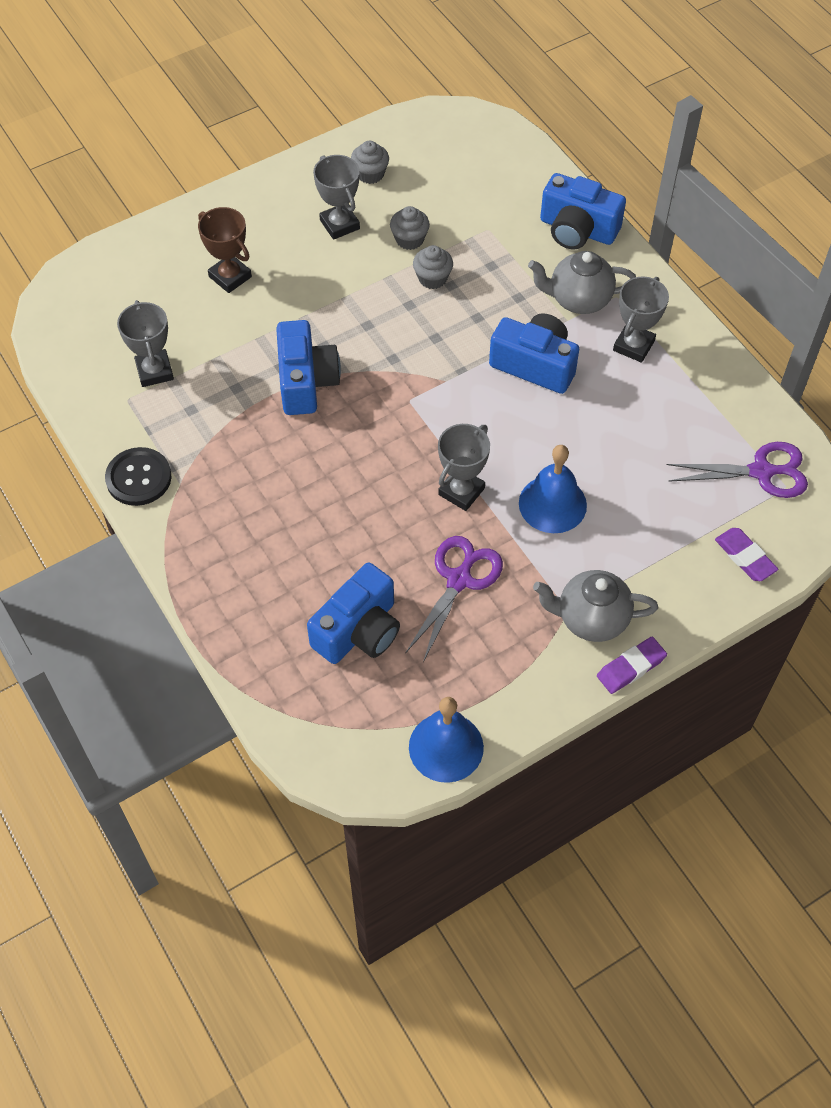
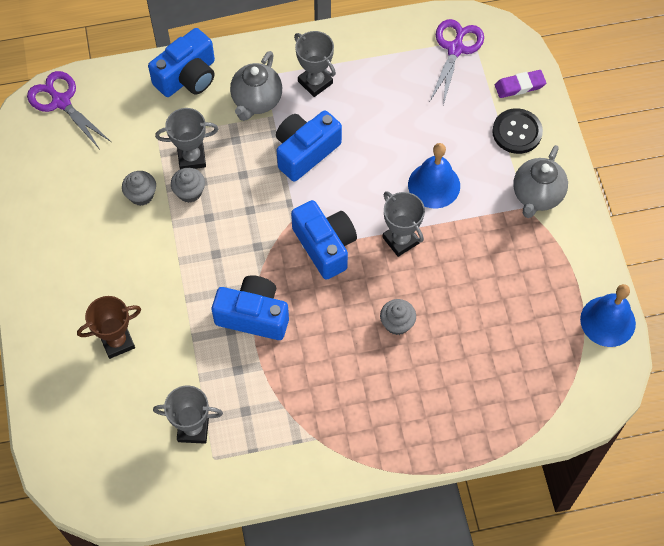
camera: 70 degrees left, 5 degrees up
(138, 478) = (298, 469): black button -> black button (517, 132)
(339, 224) = (100, 241): grey trophy -> grey trophy (191, 158)
(359, 630) = (496, 348): blue camera -> blue camera (325, 246)
(370, 174) = (55, 201): grey cupcake -> grey cupcake (397, 323)
(459, 580) = (476, 268): purple scissors -> purple scissors (61, 102)
(631, 667) = (582, 186): purple eraser -> none

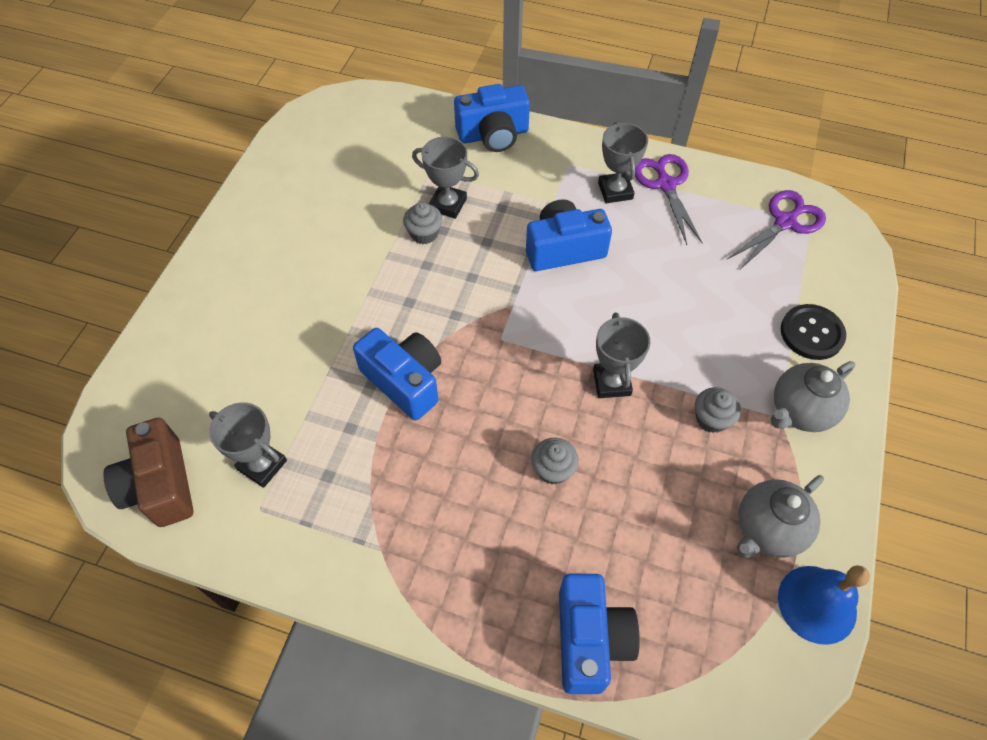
camera: 30 degrees right, 5 degrees down
(61, 102) = (365, 107): purple scissors -> purple scissors (665, 185)
(117, 342) = (255, 337): brown trophy -> none
(130, 482) = (161, 485): none -> brown camera
(141, 195) = (377, 215): grey cupcake -> grey cupcake (711, 419)
(256, 101) = (545, 183): grey teapot -> grey teapot (767, 529)
(325, 246) = (525, 348): blue camera -> blue camera (590, 639)
(434, 185) = (683, 344): blue bell -> none
(519, 86) = (840, 288): purple eraser -> none

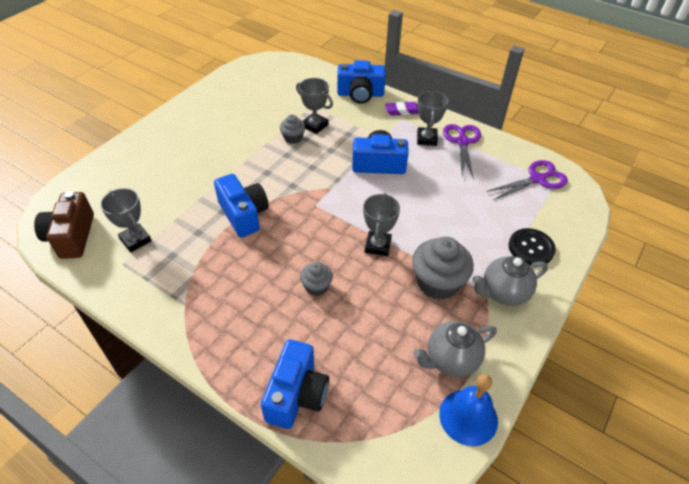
camera: 15 degrees right, 10 degrees down
(564, 150) = (402, 111): none -> purple eraser
(711, 419) = (438, 283): grey cupcake -> grey cupcake, size x1.85

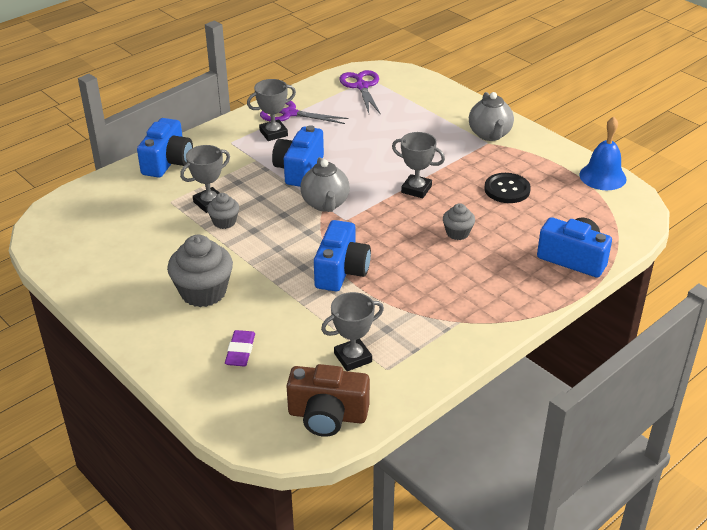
camera: 75 degrees left, 10 degrees down
(244, 214) = (341, 271): blue camera -> blue camera turned 120 degrees clockwise
(402, 111) = (217, 139): purple eraser -> purple eraser (240, 351)
(426, 139) = (273, 133): grey trophy -> grey trophy turned 45 degrees counterclockwise
(438, 283) = (470, 165): grey cupcake -> grey cupcake (203, 292)
(450, 360) = (551, 174): grey teapot -> grey teapot (325, 204)
(531, 248) = (444, 110): black button -> black button (507, 189)

